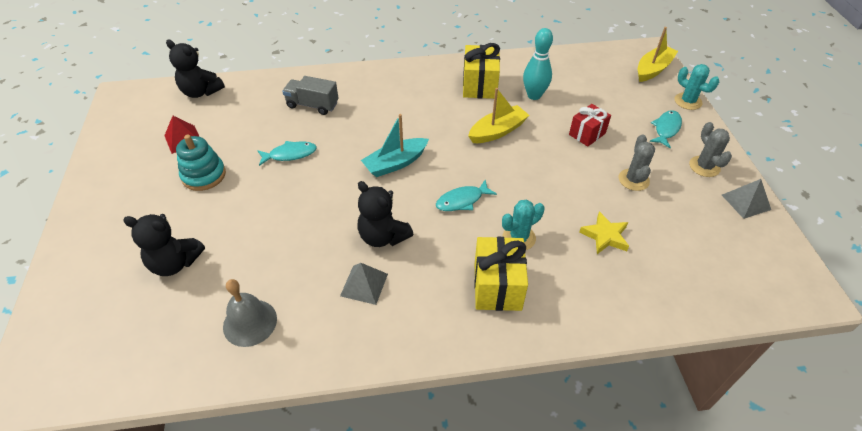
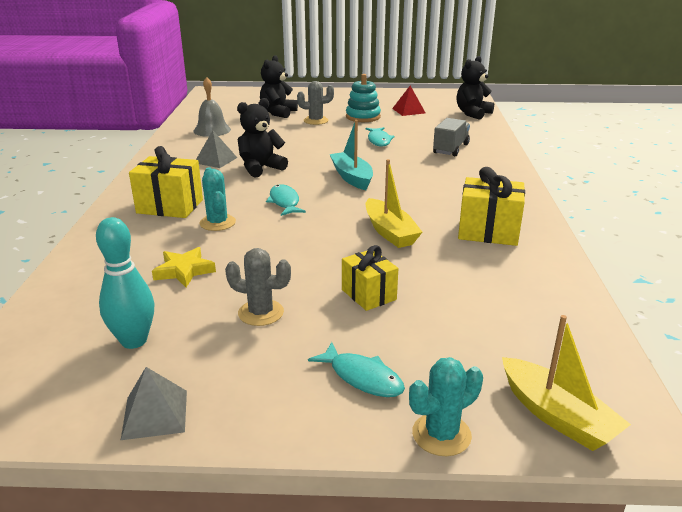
camera: 100 degrees right, 20 degrees down
(534, 95) = (465, 267): turquoise bowling pin -> turquoise bowling pin (134, 341)
(587, 134) = (368, 294): red gift -> yellow gift
(704, 166) = (255, 393): grey cactus -> grey cactus (316, 121)

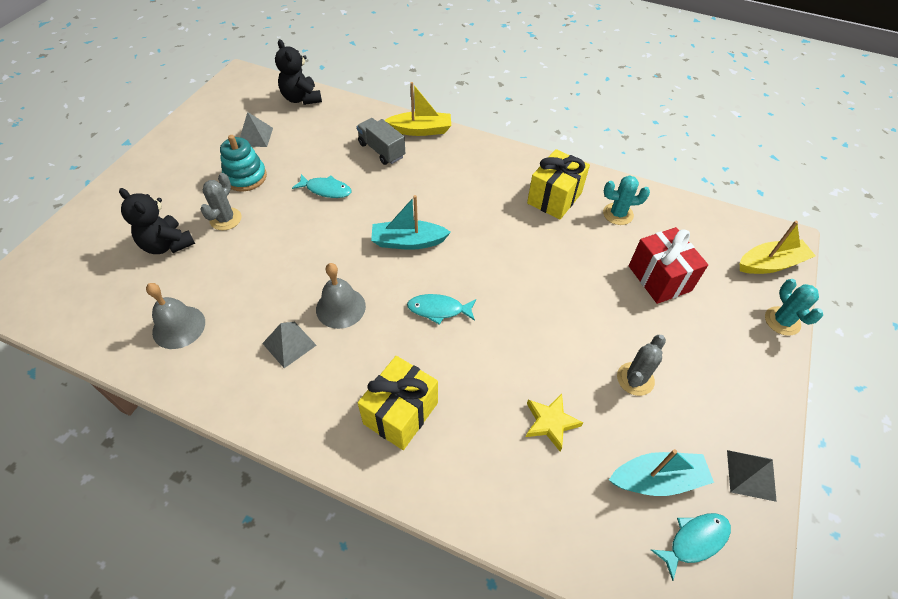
camera: 70 degrees left, 25 degrees up
(134, 341) = (657, 479): turquoise bowling pin -> turquoise boat
(217, 223) = (461, 376): turquoise cactus -> turquoise cactus (618, 214)
(260, 168) = (340, 307): black teddy bear -> grey bell
(362, 377) = (725, 340): turquoise fish -> turquoise fish (694, 541)
(368, 294) = (626, 303): yellow gift -> none
(389, 232) = (532, 255): yellow boat -> yellow boat (420, 130)
(408, 110) = (255, 136): red pyramid -> grey pyramid
(429, 314) = (659, 278): none -> red gift

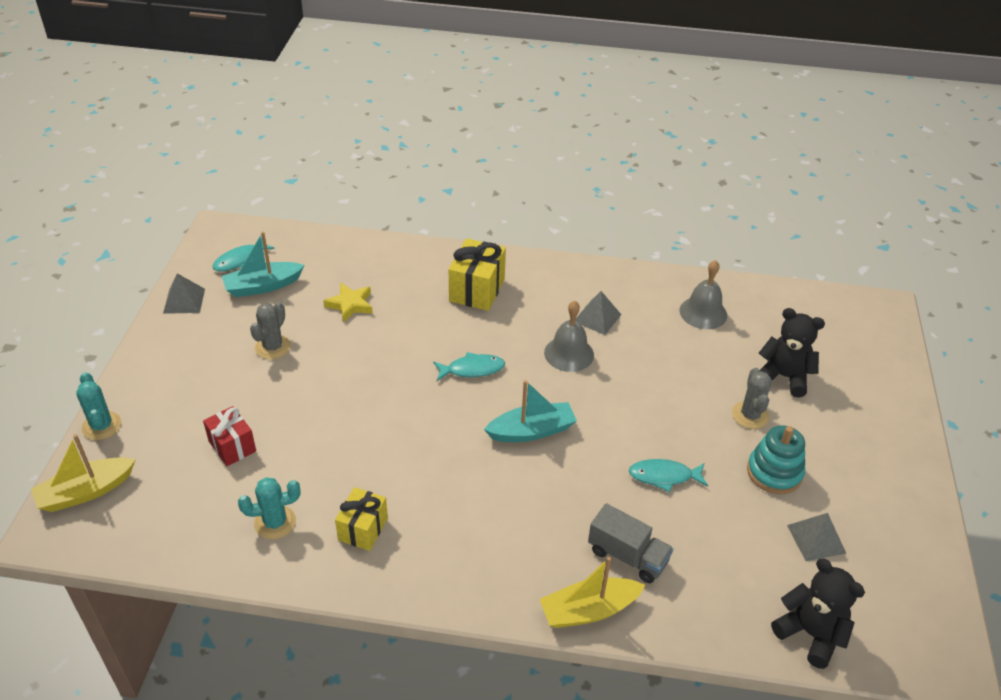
camera: 165 degrees right, 10 degrees down
(554, 198) = (363, 529): yellow gift -> yellow gift, size x0.66
(659, 278) = (232, 446): red gift -> red gift, size x0.66

